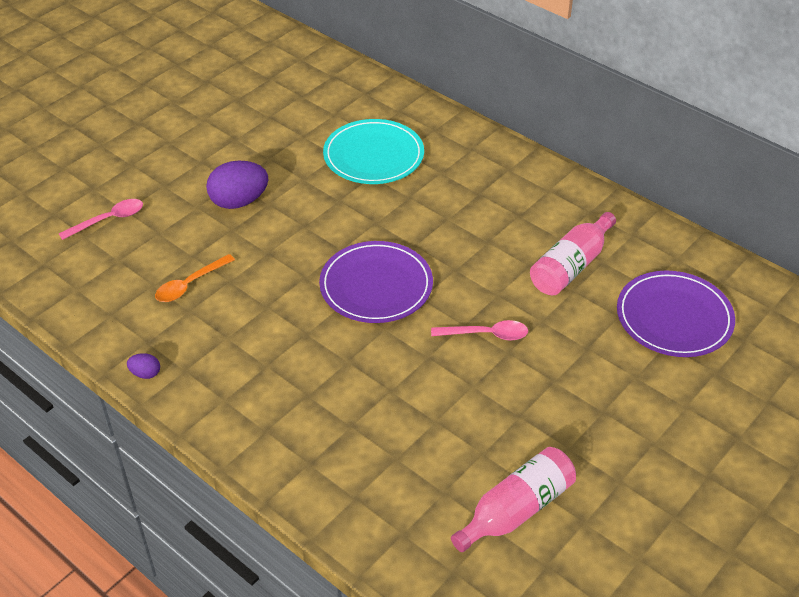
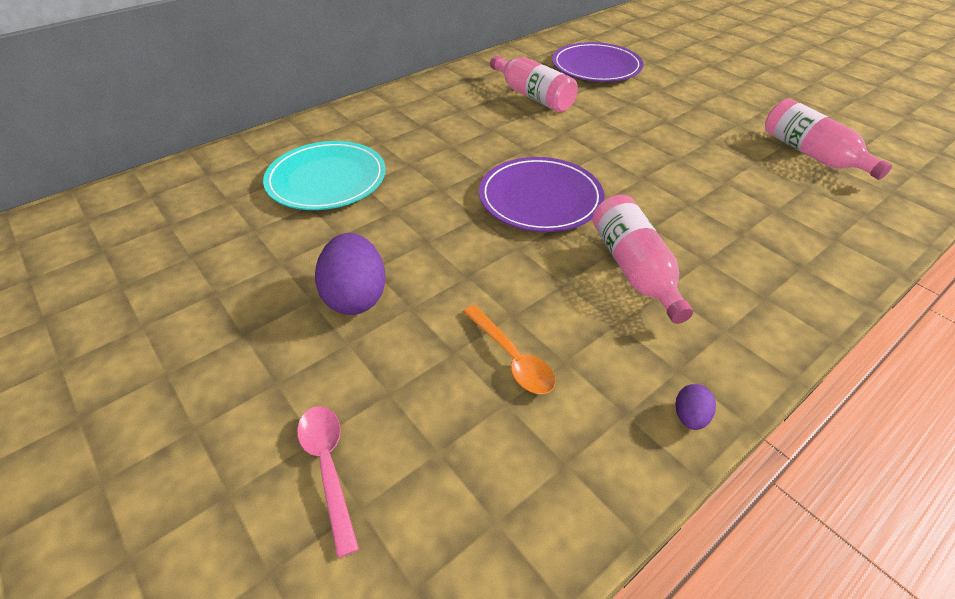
camera: 80 degrees left, 0 degrees up
(289, 348) = (634, 269): none -> pink bottle
(486, 334) = (613, 144): pink spoon -> none

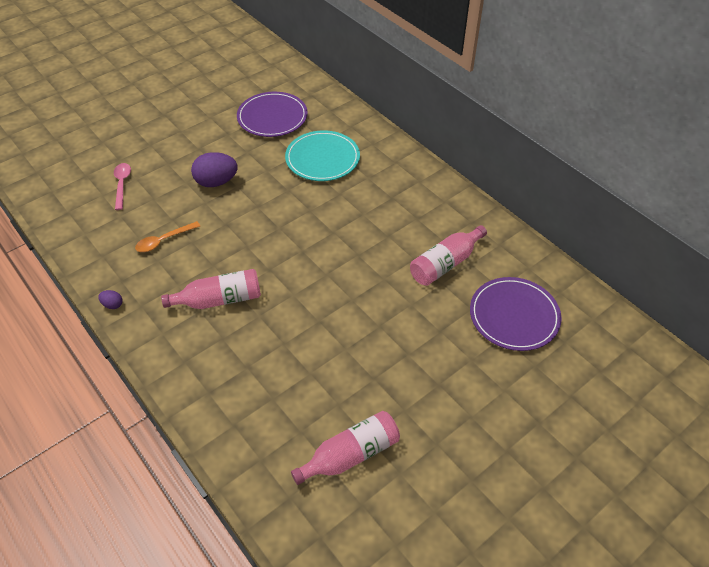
camera: 90 degrees right, 5 degrees up
(328, 466) = (122, 184): pink spoon -> pink spoon turned 75 degrees counterclockwise
(540, 198) = (296, 259): purple plate -> purple plate (272, 117)

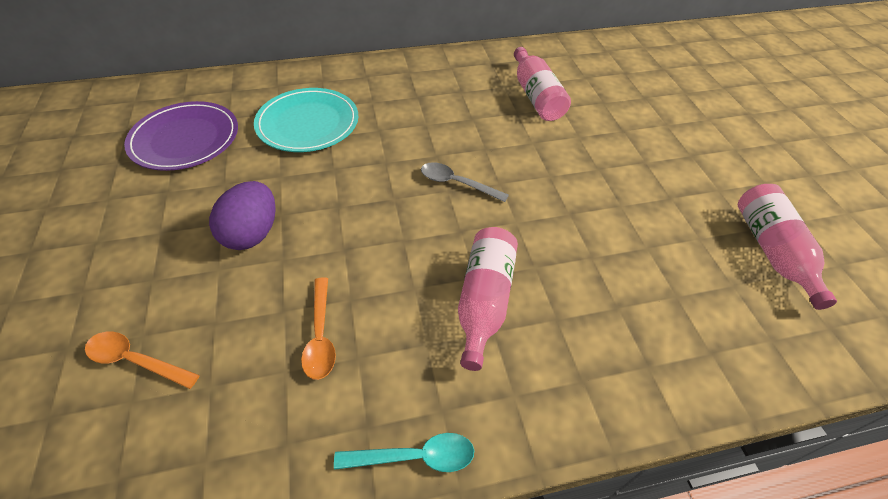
camera: 65 degrees left, 0 degrees up
(113, 305) = (415, 457): purple egg -> turquoise spoon
(122, 184) = (135, 360): pink spoon -> orange spoon
(312, 252) = (456, 183): none -> grey spoon
(514, 316) = (623, 82): purple plate -> none

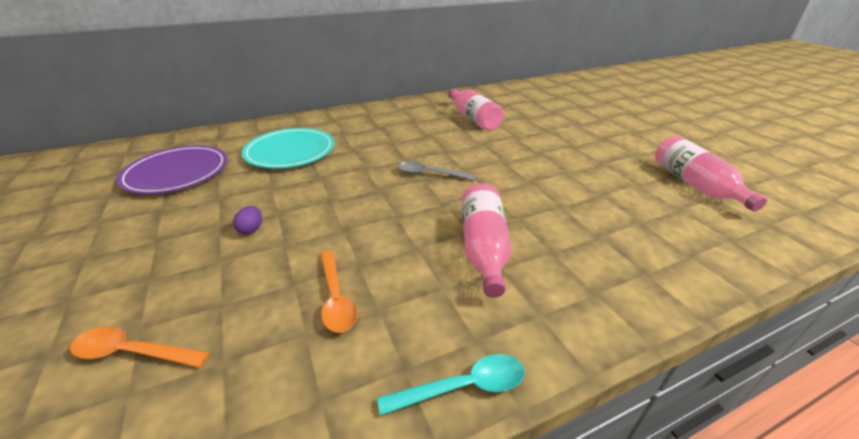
camera: 10 degrees left, 15 degrees down
(252, 233) = (251, 229): purple egg -> purple egg, size x0.47

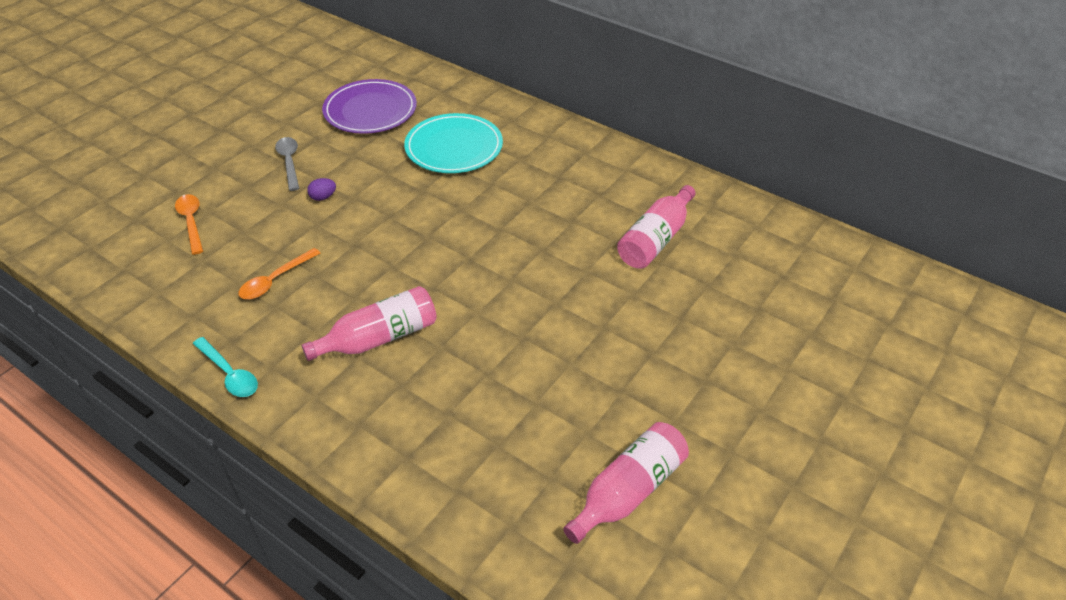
camera: 60 degrees right, 10 degrees up
(429, 174) = (482, 257): grey spoon -> grey spoon (289, 162)

